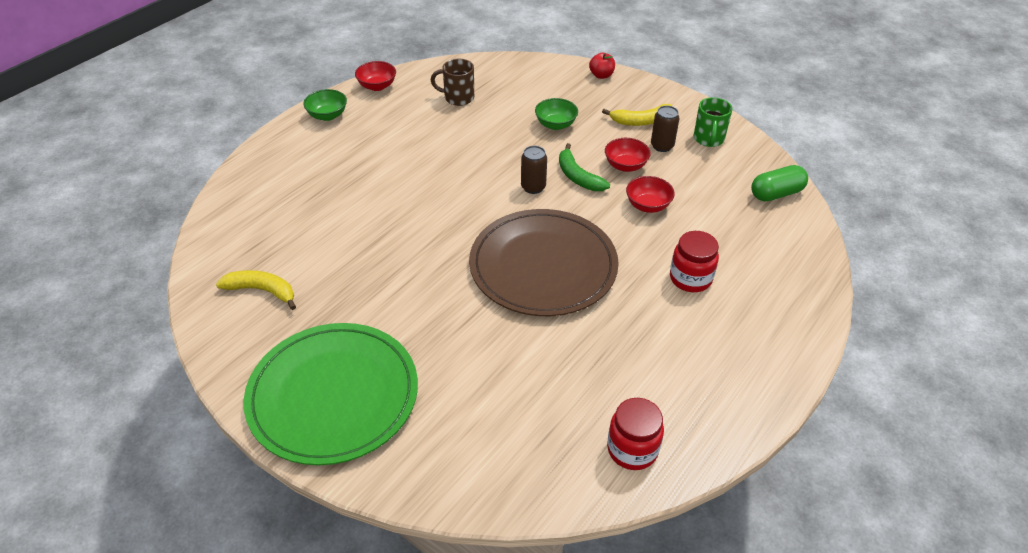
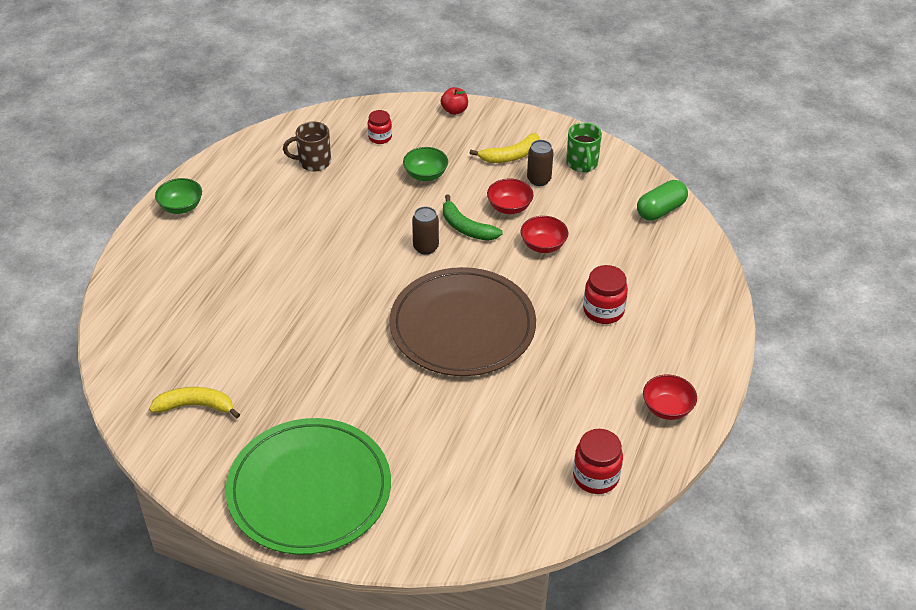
camera: 15 degrees left, 0 degrees up
(377, 86) = (221, 163): red bowl -> red bowl (667, 408)
(525, 87) = (380, 137): none -> red jar

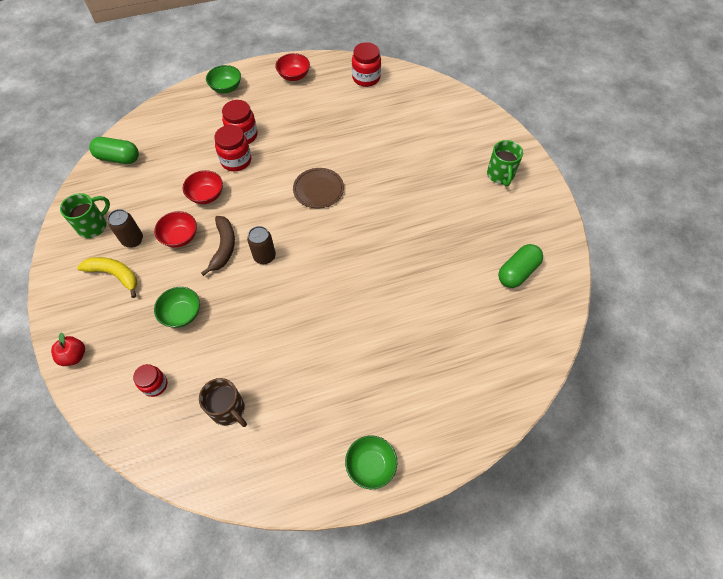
camera: 130 degrees left, 15 degrees up
(196, 406) = (517, 272): yellow banana -> green capsule
(309, 489) = (500, 175): green plate -> green mug
(462, 326) = (318, 189): brown plate -> brown plate, size x0.46
(466, 227) = (224, 247): green banana -> brown banana
(569, 287) = (236, 161): none -> red jar
(701, 337) = (226, 88): none -> green bowl

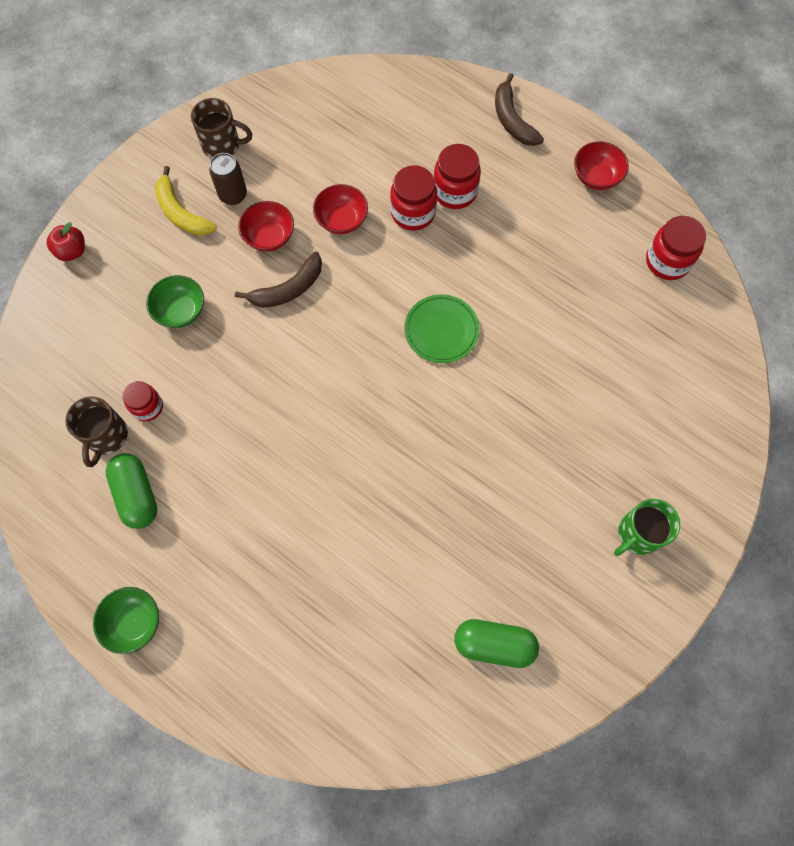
camera: 55 degrees right, 10 degrees up
(93, 226) = (222, 145): green mug -> brown mug
(115, 275) = (181, 213): yellow banana -> yellow banana turned 150 degrees clockwise
(118, 158) = (323, 96): green capsule -> green capsule (137, 494)
(155, 385) = (89, 347): red jar -> red jar (148, 407)
(226, 88) = (512, 120): green bowl -> brown banana
(264, 256) = (306, 339): brown can -> none
(318, 189) = (441, 330): brown plate -> green plate

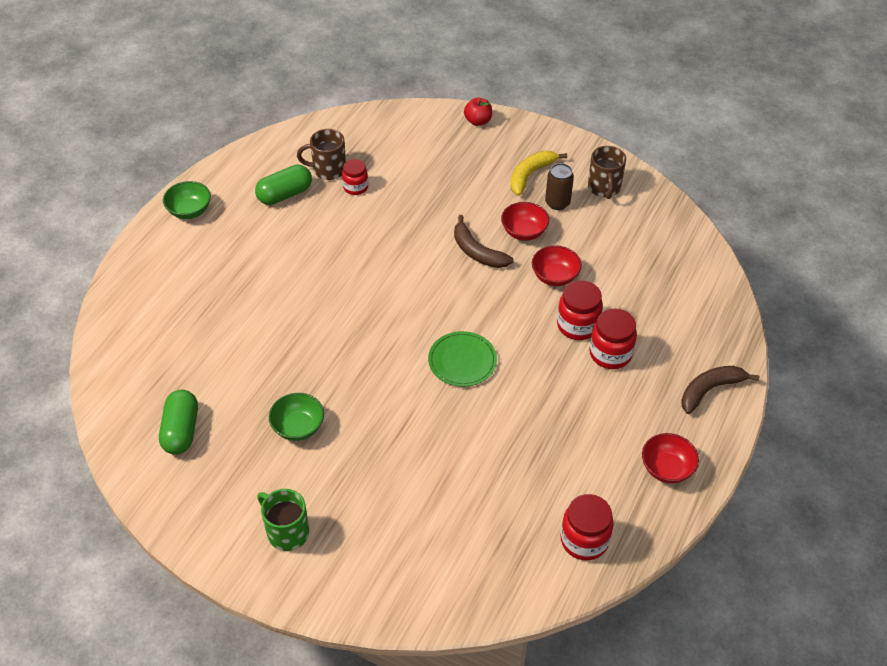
camera: 80 degrees right, 20 degrees down
(180, 311) = (441, 190): green bowl -> green bowl (298, 427)

